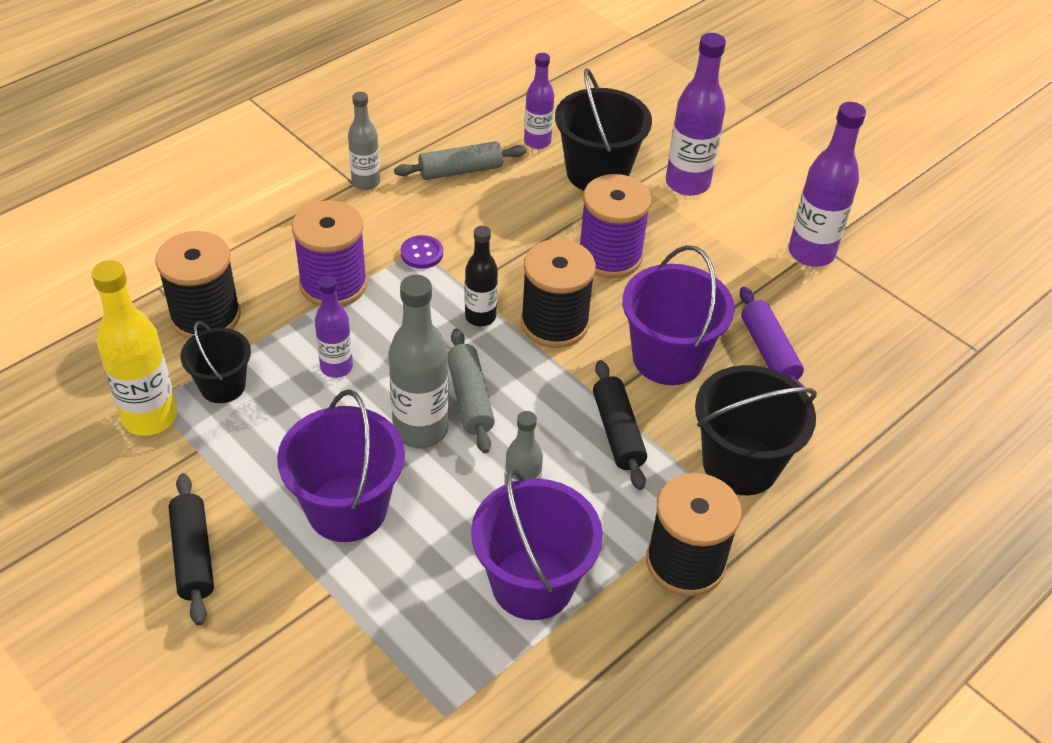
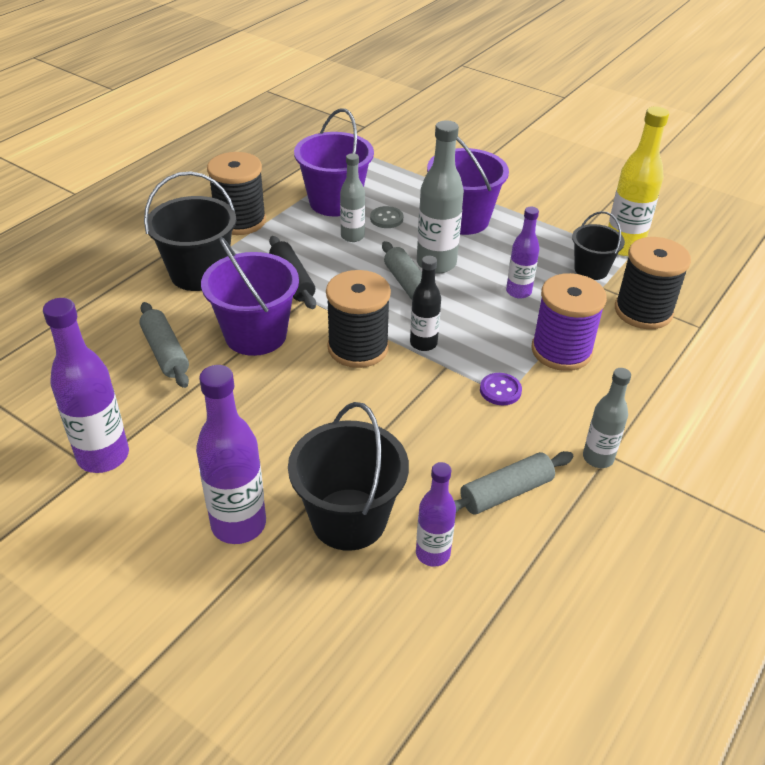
camera: 170 degrees right, 5 degrees down
(193, 555) = (538, 191): black rolling pin -> none
(461, 530) = (386, 218): none -> grey button
(610, 256) = (318, 417): purple spool -> none
(769, 351) = (165, 352): purple rolling pin -> grey rolling pin

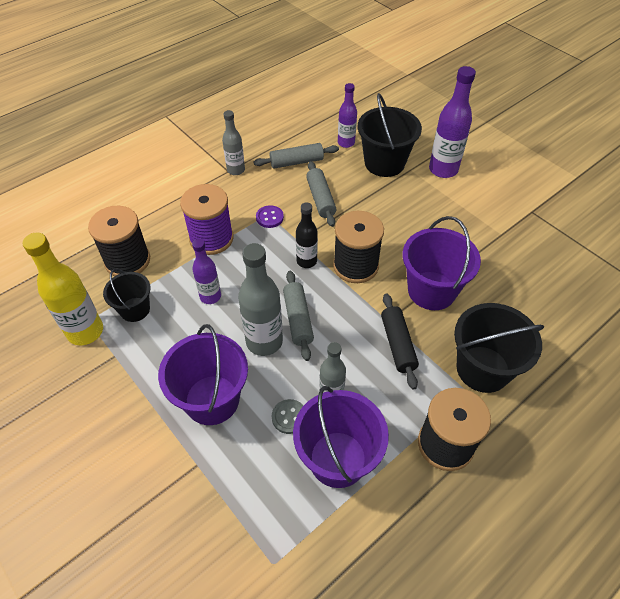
camera: 165 degrees left, 10 degrees up
(103, 456) = (526, 217): purple bottle -> none
(165, 352) = (500, 286): grey rolling pin -> grey rolling pin (321, 199)

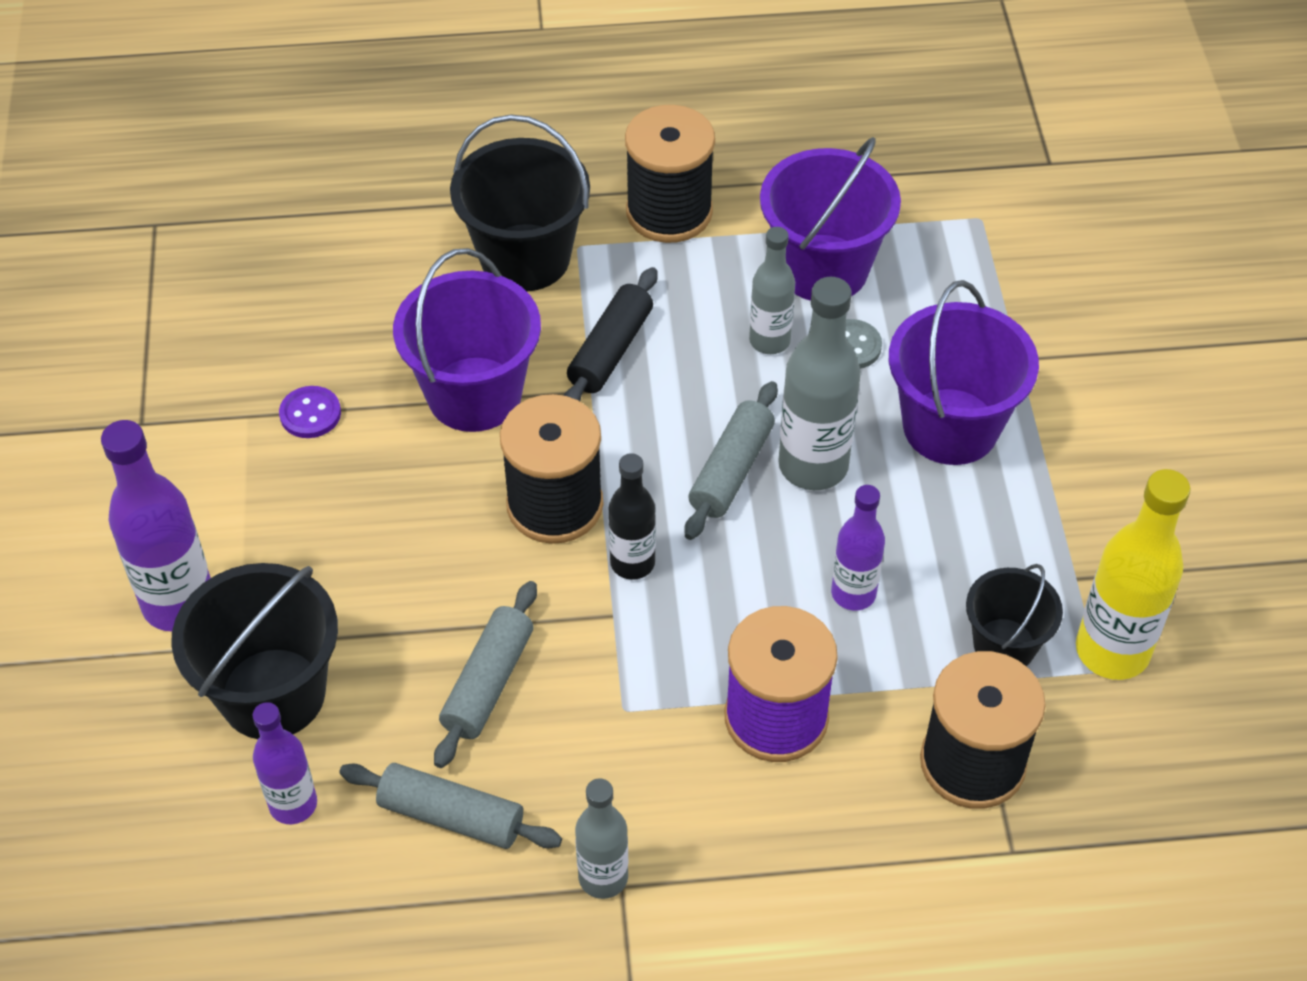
camera: 145 degrees left, 0 degrees up
(269, 217) = (626, 699): purple button -> purple button (310, 414)

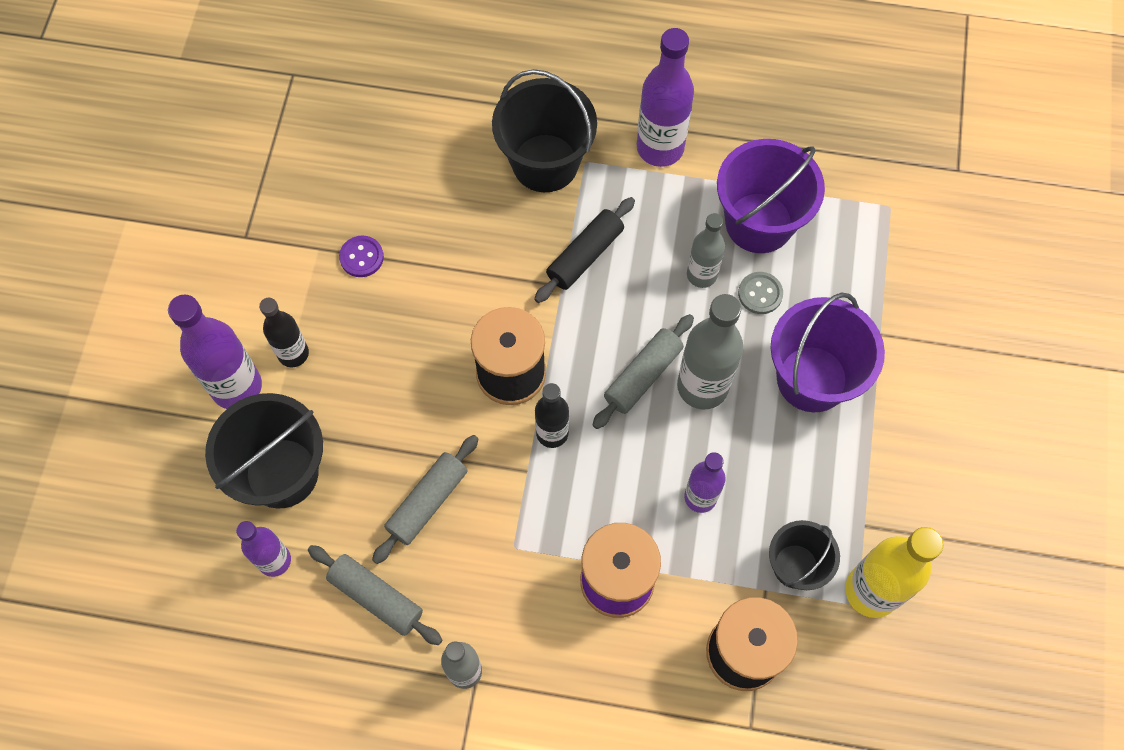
camera: 15 degrees right, 15 degrees up
(248, 546) = (293, 353): none -> black bottle
(474, 394) = (479, 269): purple bucket -> none
(669, 212) = (660, 148): black spool -> purple bottle

